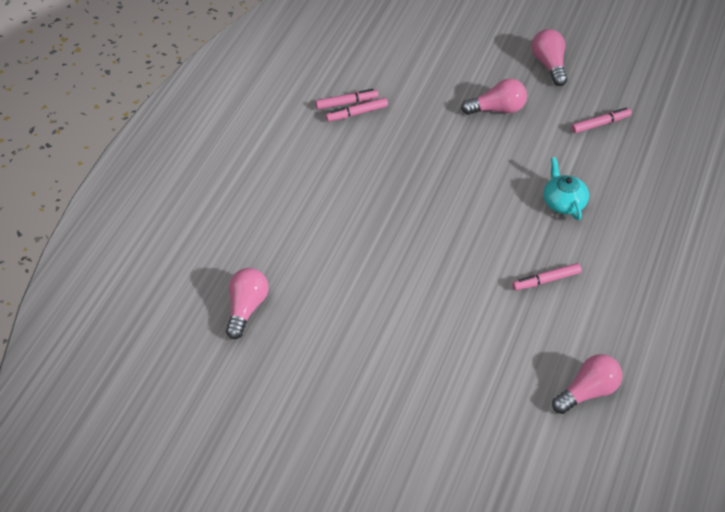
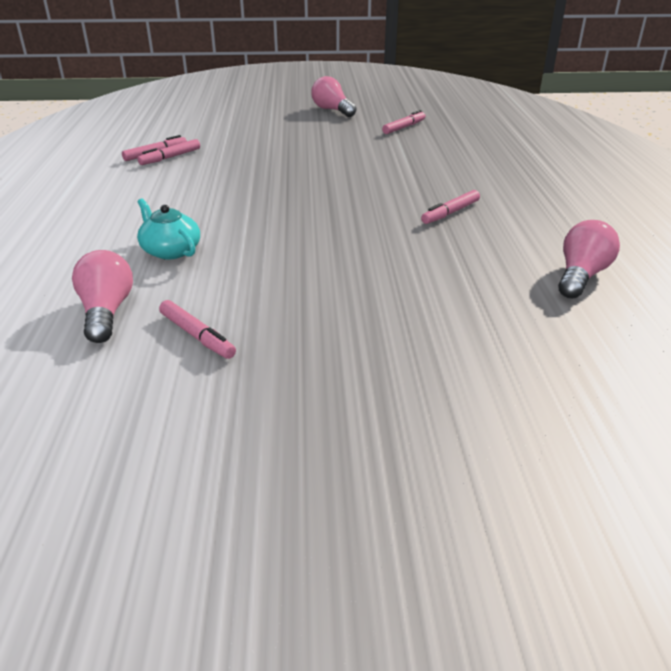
camera: 25 degrees left, 15 degrees down
(293, 353) = (197, 336): none -> pink marker
(497, 109) = (307, 135): pink light bulb -> none
(563, 202) = (416, 168): turquoise teapot -> turquoise teapot (170, 250)

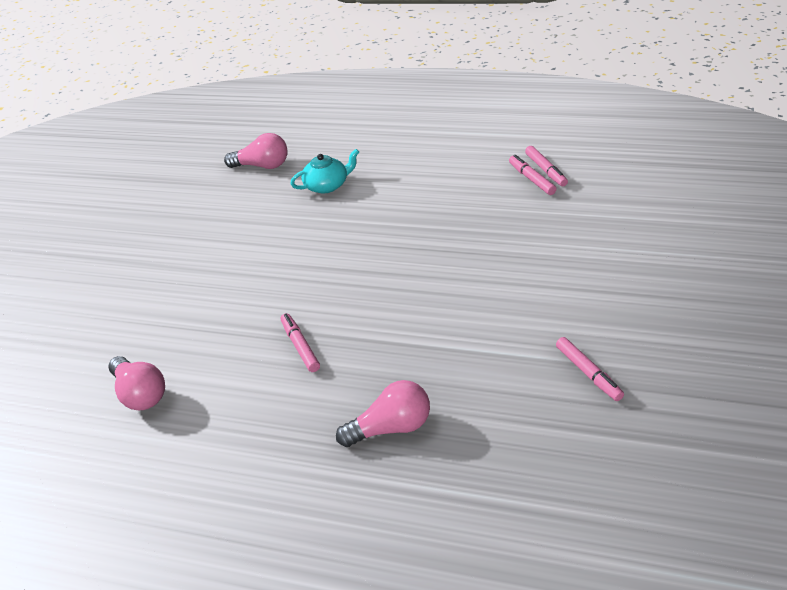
camera: 115 degrees right, 5 degrees up
(197, 336) = (212, 198): pink marker -> none
(332, 110) = (692, 313): pink light bulb -> pink light bulb (391, 428)

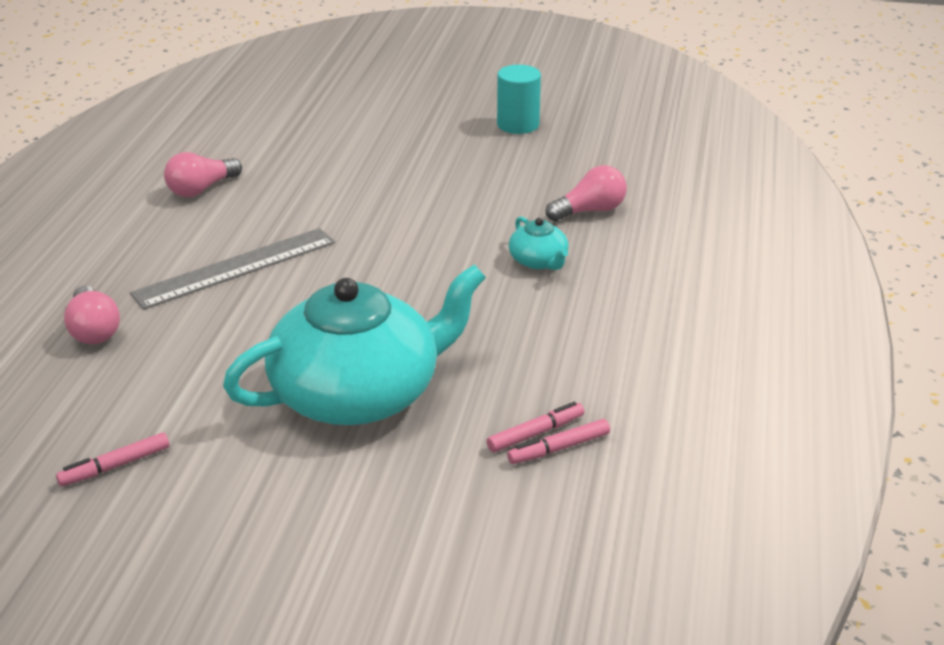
camera: 80 degrees right, 5 degrees down
(106, 204) = (518, 124): none -> turquoise cylinder
(262, 166) = (589, 211): pink light bulb -> pink light bulb turned 120 degrees counterclockwise
(300, 346) = (235, 268): pink marker -> grey ruler
(490, 256) = (359, 393): none -> turquoise teapot

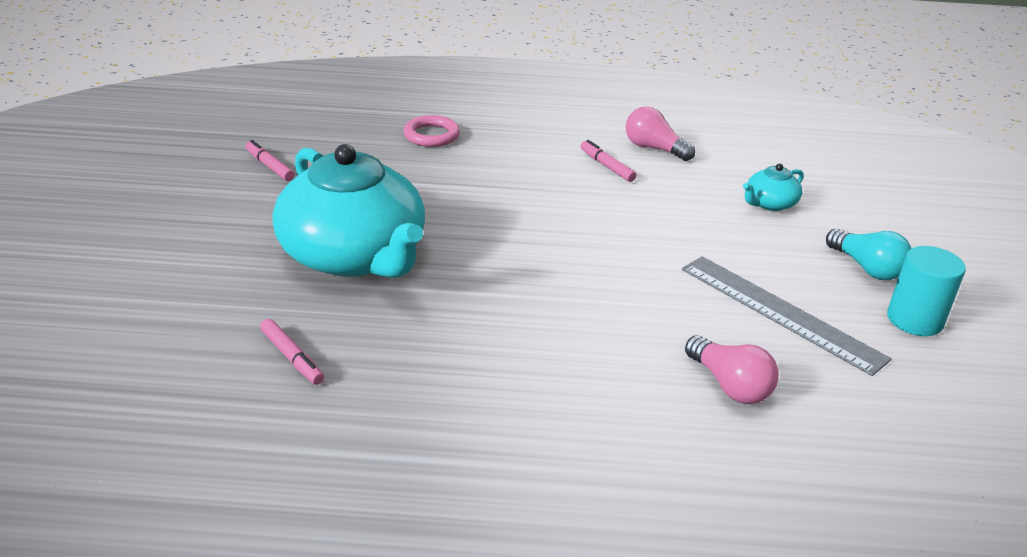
camera: 80 degrees right, 0 degrees up
(94, 330) = (431, 135): pink light bulb -> pink ring
(235, 268) = (532, 179): grey ruler -> grey ruler (780, 312)
(446, 127) = (867, 268): none -> turquoise light bulb
(539, 261) = (599, 348): turquoise teapot -> turquoise teapot (770, 203)
(559, 448) = (268, 373): pink marker -> pink marker (607, 166)

